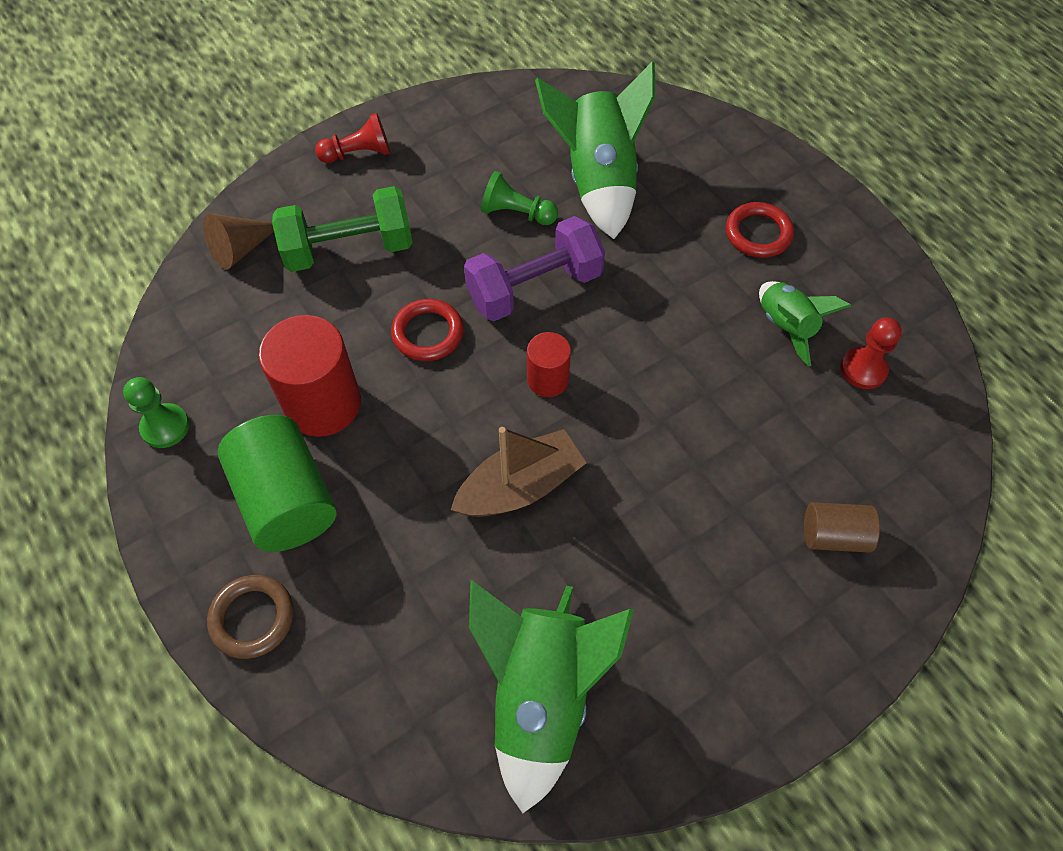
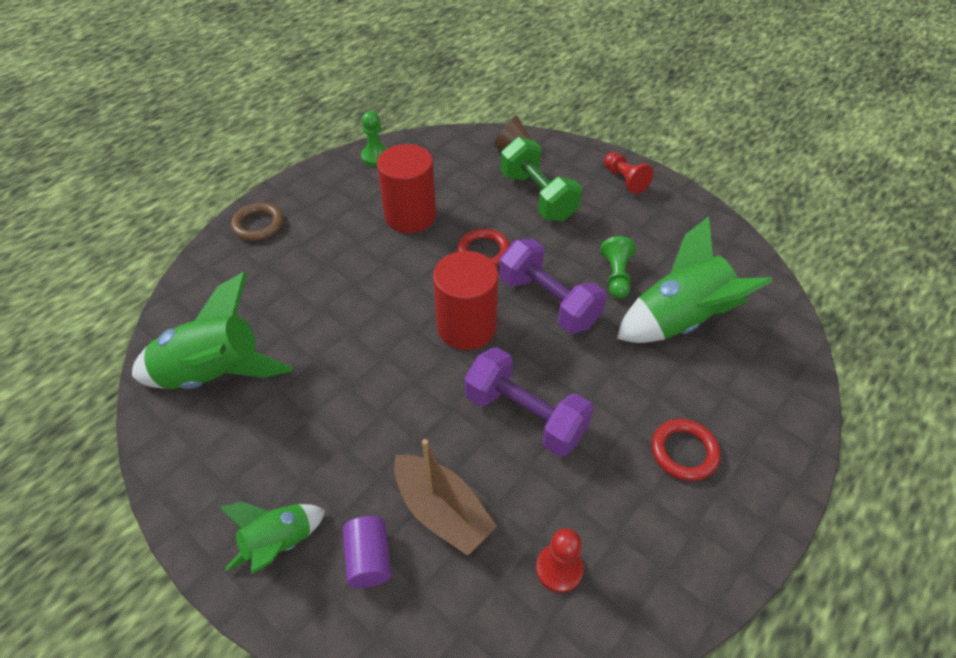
camera: 75 degrees right, 10 degrees down
(286, 500) = (338, 218): green cylinder -> none
(520, 487) = (371, 329): brown boat -> brown boat (442, 511)
(548, 379) = (466, 327): red cylinder -> red cylinder, size x1.80
(688, 352) = (525, 416): none -> purple dumbbell
(786, 326) = (583, 490): green rocket -> green rocket (280, 543)
(834, 536) = (369, 559): brown cylinder -> purple cylinder

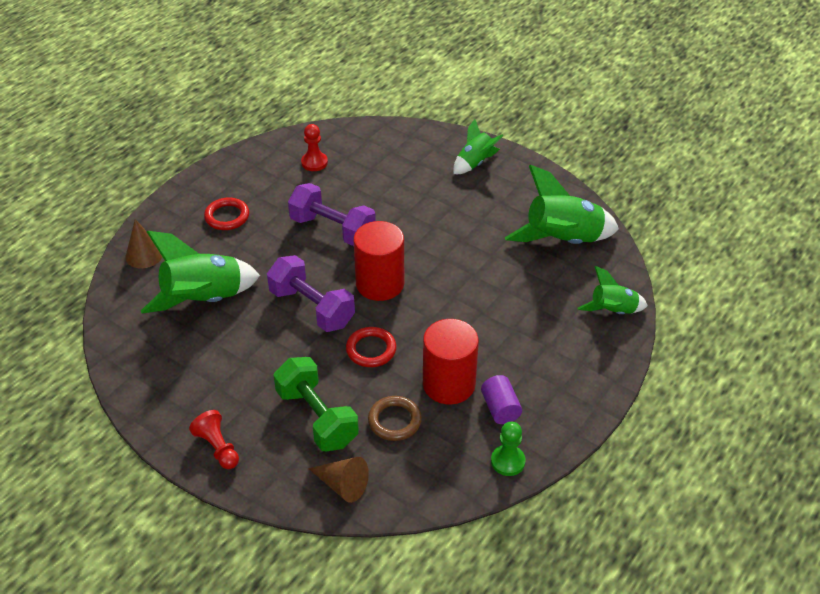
camera: 175 degrees right, 5 degrees down
(209, 275) = (613, 311): none -> green rocket
(258, 225) = (597, 363): brown ring -> brown ring (394, 421)
(369, 559) = (422, 160): purple cylinder -> purple cylinder (500, 408)
(442, 511) = (383, 181): brown boat -> none
(616, 276) = (249, 334): green pawn -> none
(780, 391) = (144, 255): none -> brown cone

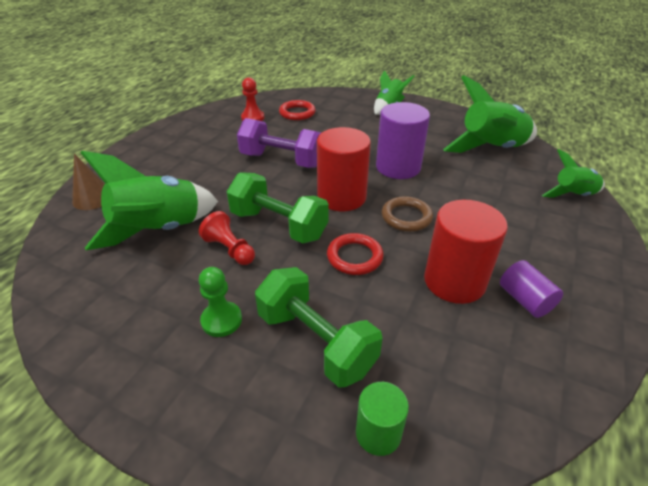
camera: 10 degrees left, 5 degrees down
(218, 447) = (190, 403): red pawn -> red pawn (230, 249)
(227, 216) = (178, 160): red ring -> red ring (297, 113)
(312, 308) = (279, 225): purple dumbbell -> green dumbbell
(342, 485) = (378, 433): brown cone -> green cylinder
(394, 421) = (412, 332): brown ring -> brown ring (406, 217)
(450, 253) = (398, 167): none -> purple cylinder
(508, 461) = (572, 363): green pawn -> green pawn (221, 320)

